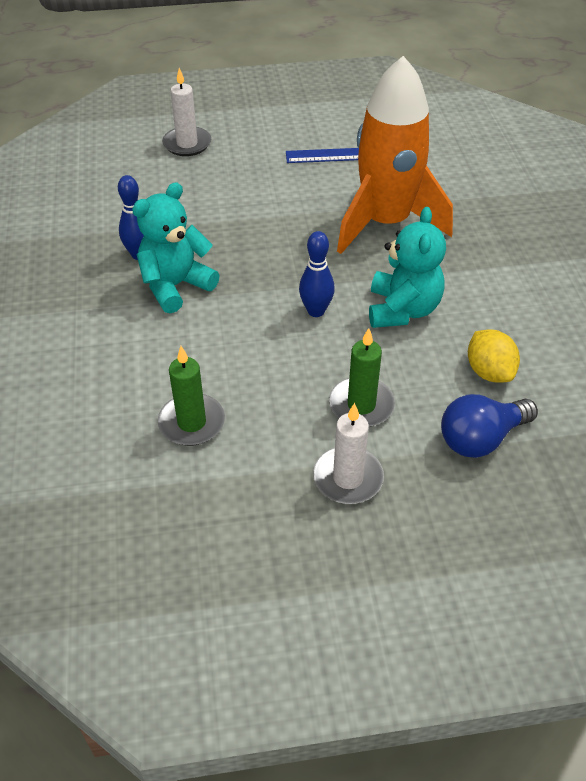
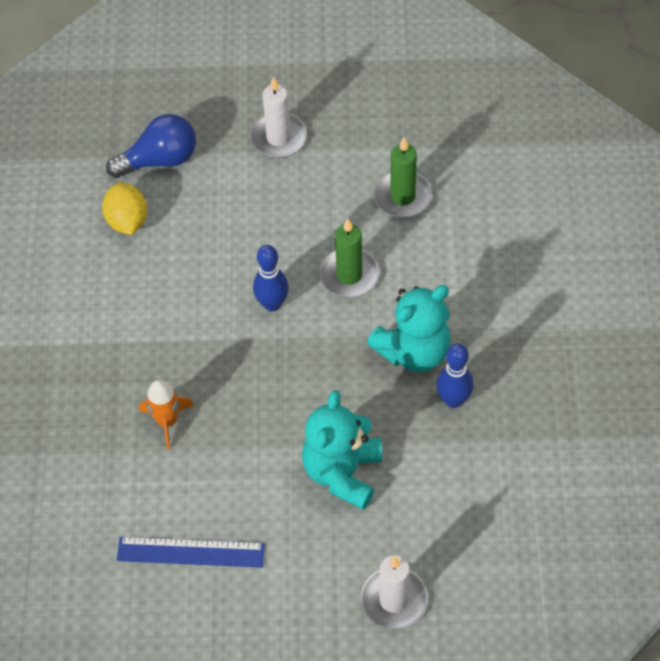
camera: 170 degrees left, 10 degrees up
(361, 405) = (252, 199): green candle -> green candle (349, 275)
(386, 222) = (167, 421): orange rocket -> orange rocket, size x0.40
(402, 310) = (185, 297): turquoise teddy bear -> turquoise teddy bear (342, 472)

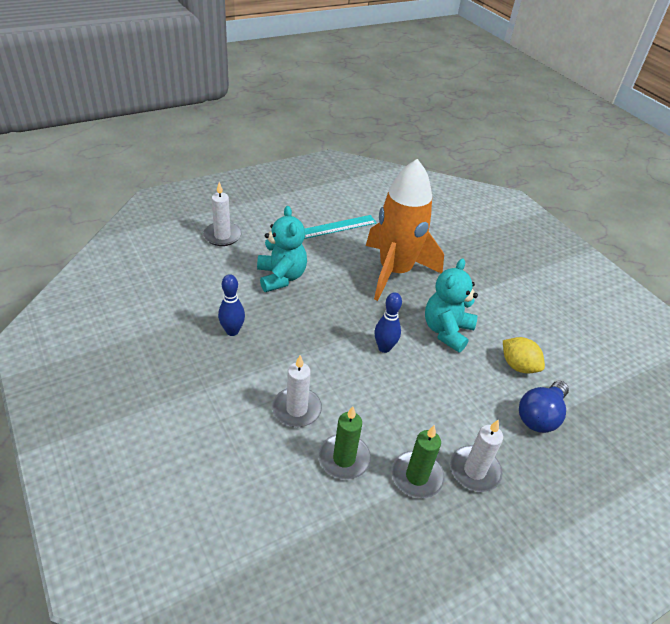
camera: 145 degrees right, 15 degrees down
(167, 421) = (395, 271): orange rocket -> orange rocket, size x2.50
(190, 552) = (338, 227): blue ruler -> turquoise ruler
(349, 275) = (346, 383): green candle -> green candle (416, 476)
(414, 351) = (273, 350): turquoise teddy bear -> turquoise teddy bear (446, 331)
(424, 266) = (296, 409): none -> white candle

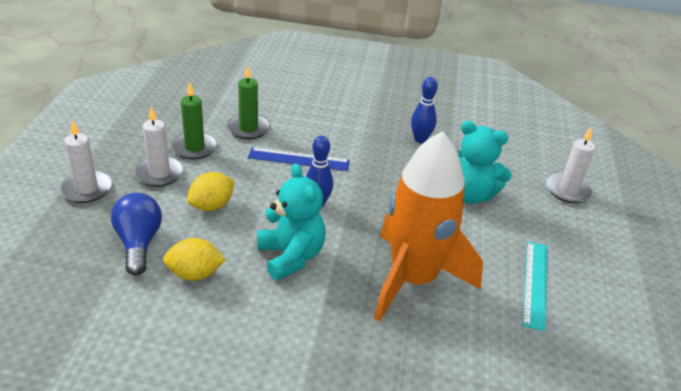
camera: 130 degrees right, 5 degrees down
(296, 409) = (311, 131): white candle -> white candle (87, 189)
(347, 391) = (299, 159): none -> blue ruler
(460, 405) = (212, 205): none -> yellow lemon

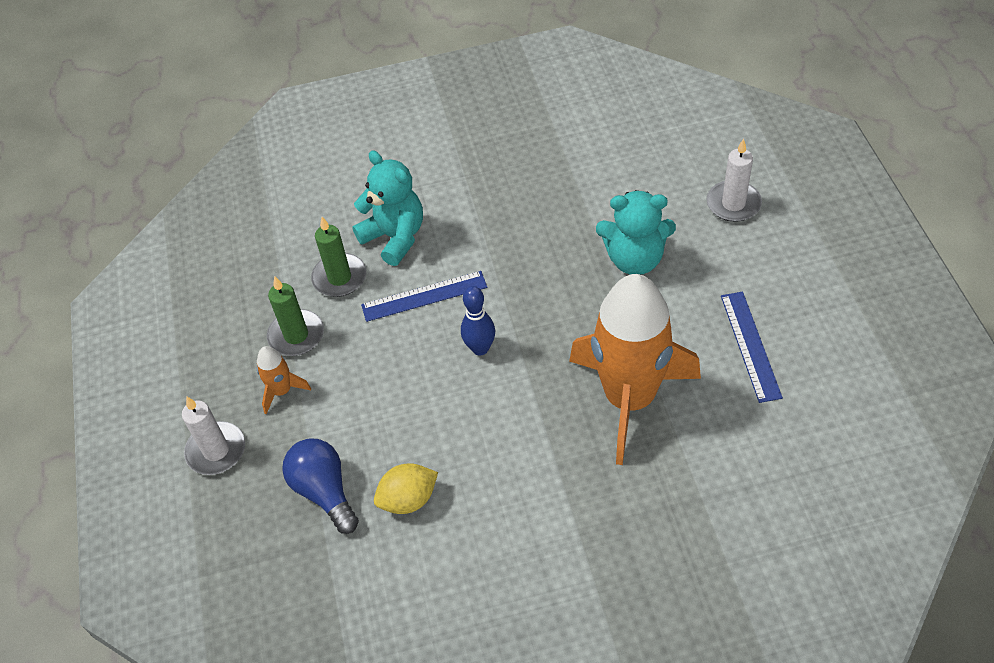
camera: 15 degrees left, 15 degrees up
(159, 173) = (282, 391): white candle -> orange rocket
(212, 205) = (369, 406): yellow lemon -> none
(291, 256) = (492, 430): turquoise teddy bear -> turquoise teddy bear (395, 237)
(420, 139) = (542, 202): blue bowling pin -> none
(535, 283) = (750, 345): turquoise ruler -> blue ruler

